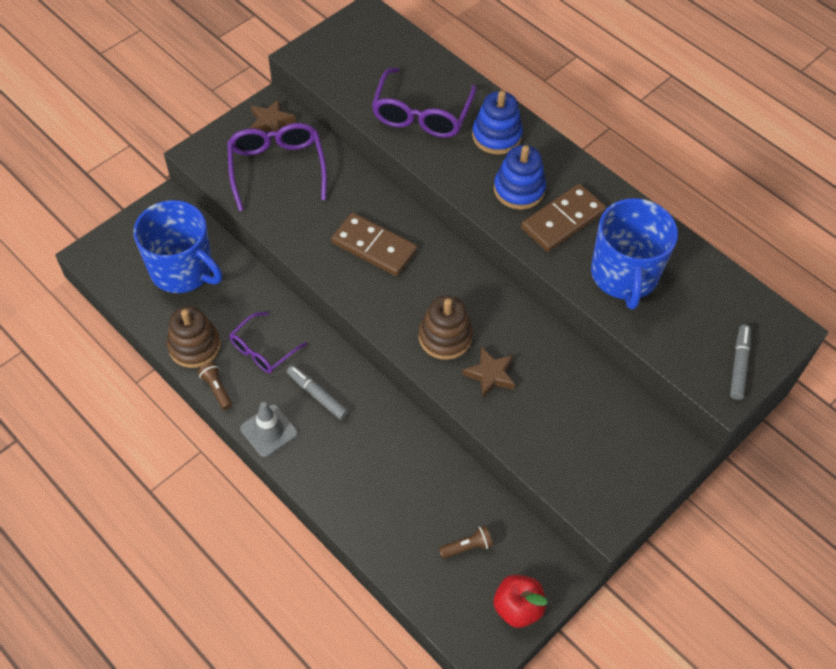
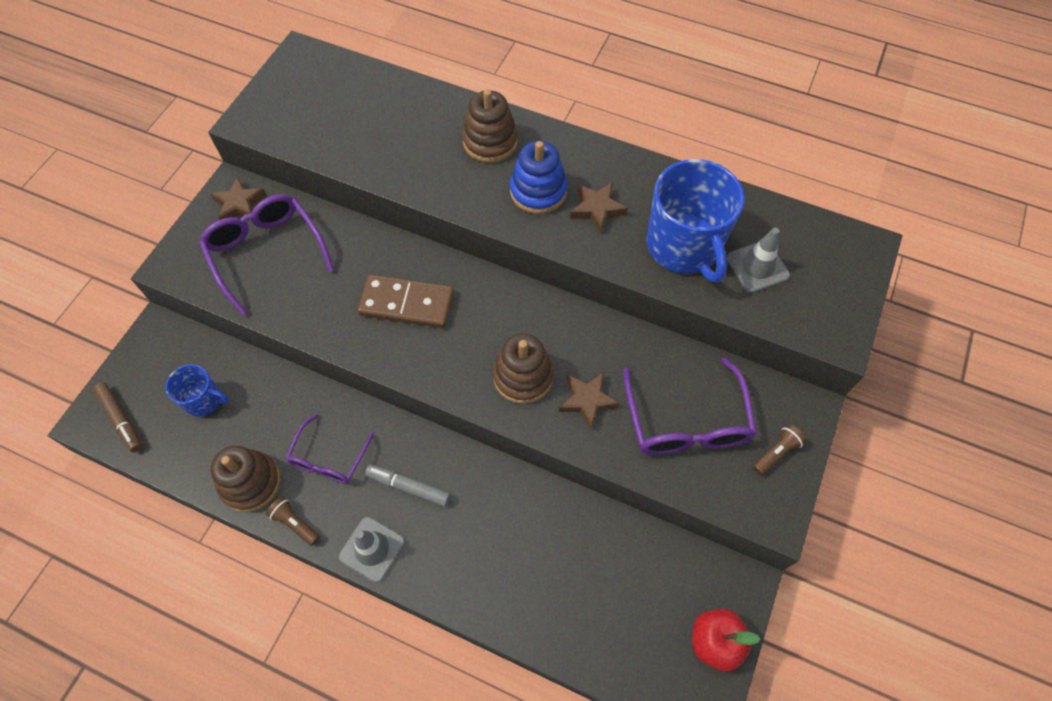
camera: 20 degrees left, 5 degrees up
(114, 262) = (121, 419): none -> brown marker
(183, 270) = (204, 400): blue mug -> blue mug, size x0.52
(422, 113) = (402, 143): purple glasses -> purple glasses (686, 421)
(467, 547) = (635, 595): brown flashlight -> brown flashlight (776, 453)
(496, 136) = (490, 141): blue stacking toy -> brown stacking toy
(563, 220) = (597, 209): brown domino -> brown star
(680, 313) = (757, 267): none -> grey traffic cone
(738, 365) = (838, 301): grey marker -> none

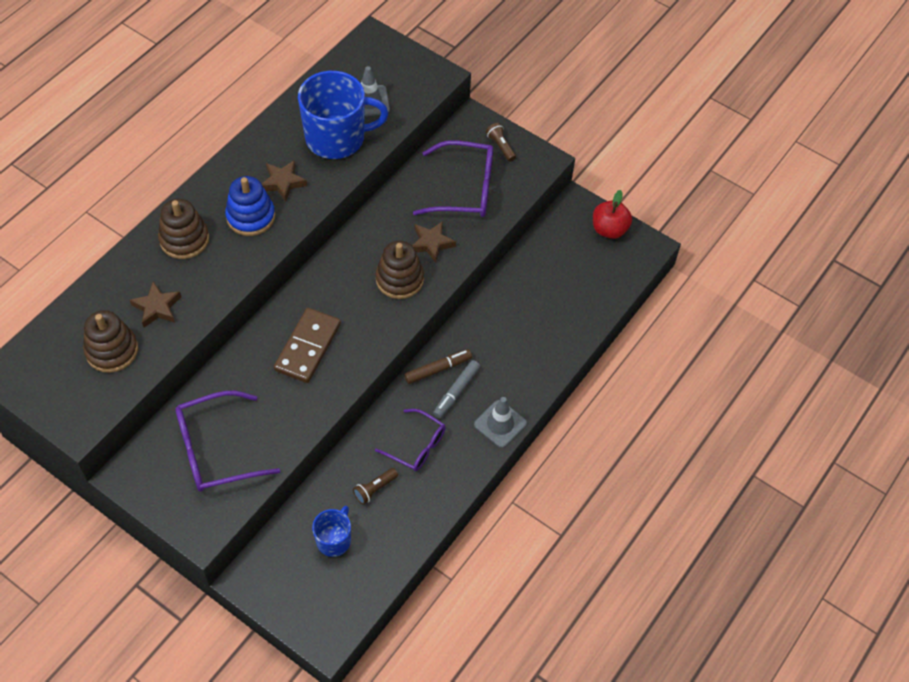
camera: 80 degrees left, 5 degrees down
(121, 419) = (333, 612): brown marker -> brown marker (437, 369)
(240, 204) = (150, 468): brown star -> brown star (157, 307)
(251, 483) = (423, 507): brown stacking toy -> brown stacking toy (112, 350)
(295, 523) = (466, 476): brown flashlight -> brown flashlight (374, 489)

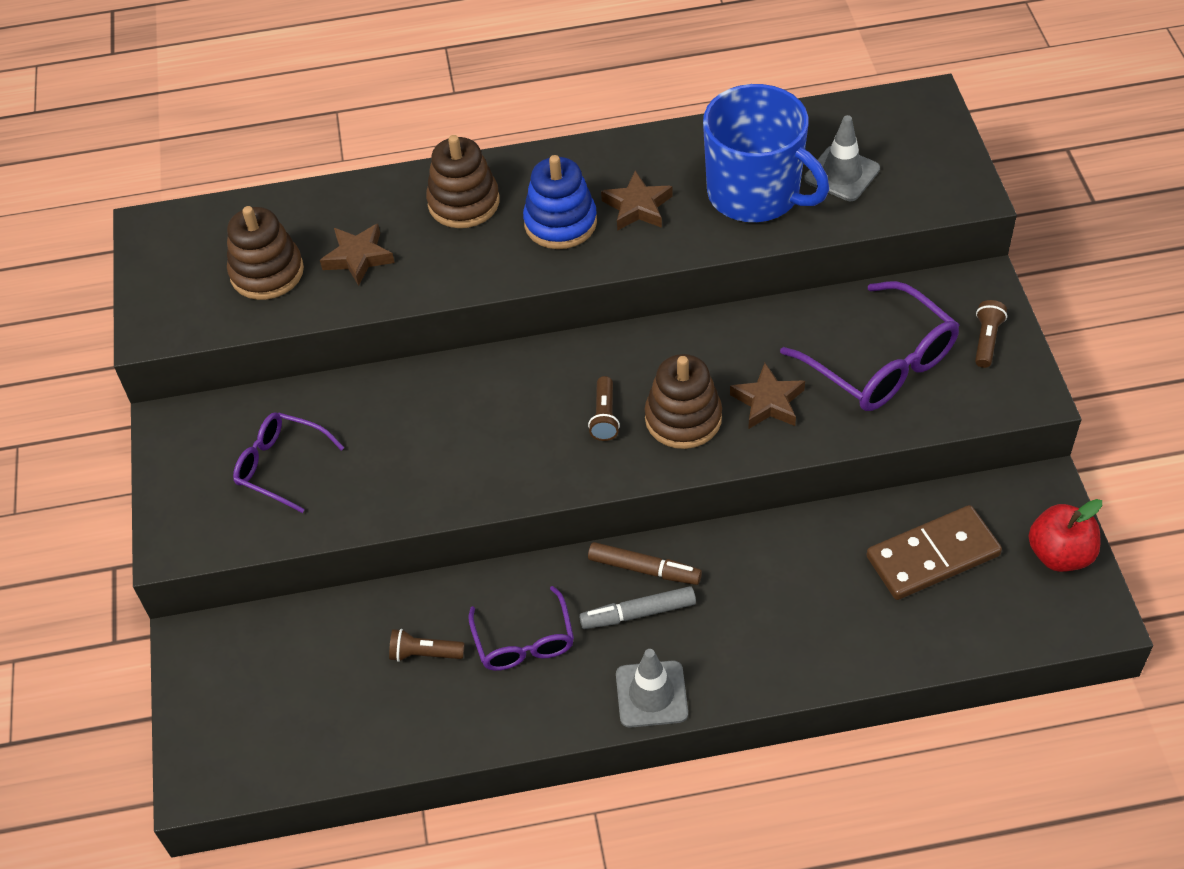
camera: 50 degrees right, 5 degrees down
(217, 450) = (281, 466): purple glasses -> purple glasses, size x0.63
(307, 347) = (494, 423): brown domino -> brown domino (932, 556)
(334, 540) = (321, 675): blue mug -> none
(360, 305) = (604, 417): none -> brown flashlight

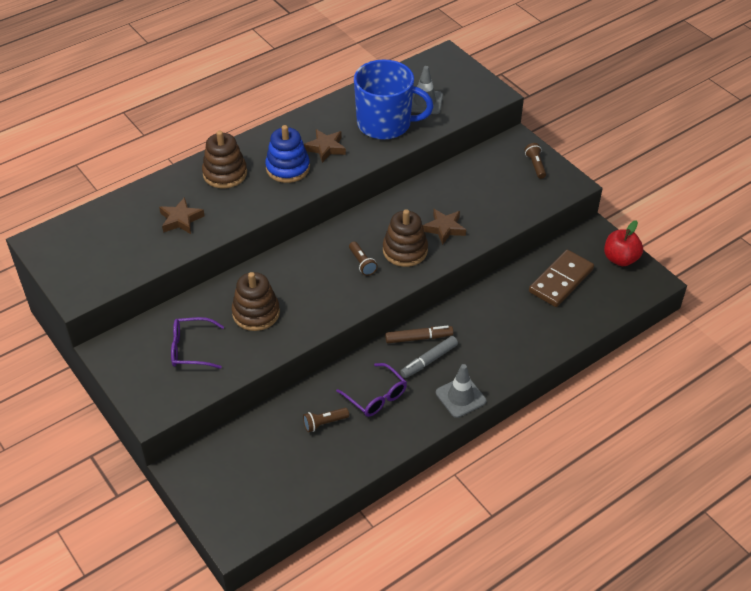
camera: 30 degrees left, 5 degrees down
(267, 272) = (130, 243): brown stacking toy -> brown stacking toy (256, 313)
(880, 362) = (489, 192): purple glasses -> none

